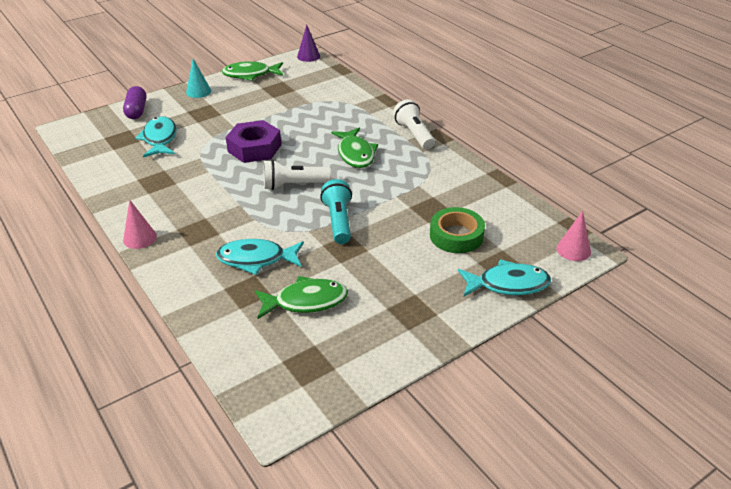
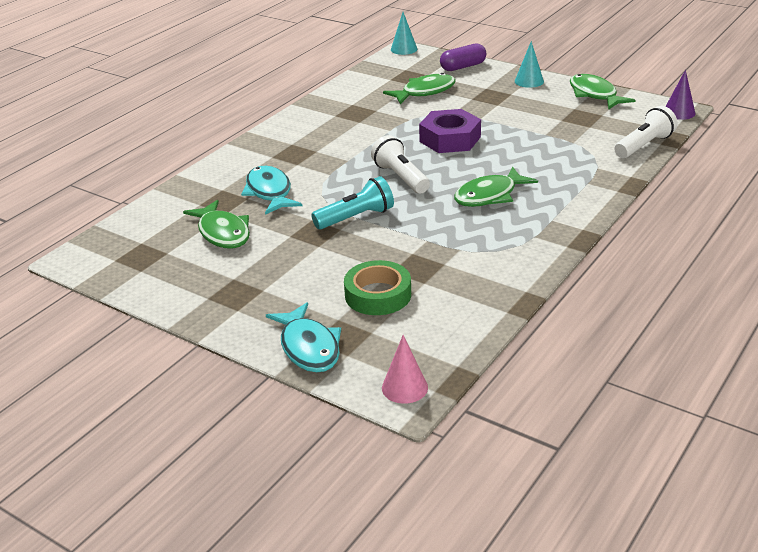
camera: 70 degrees right, 5 degrees down
(62, 128) = (404, 49): none -> turquoise cone
(140, 238) = (269, 133): pink cone -> none
(160, 139) = (424, 92): turquoise fish -> green fish
(414, 134) = (568, 222): white flashlight -> white flashlight (644, 145)

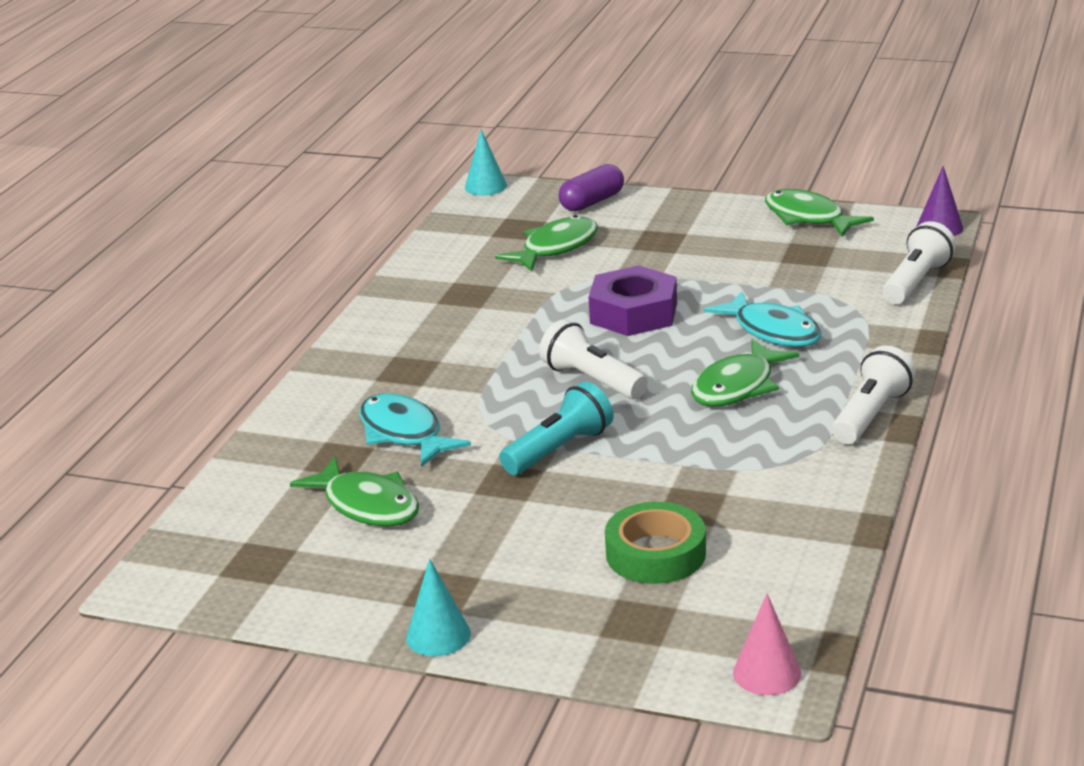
camera: 15 degrees left, 5 degrees down
(309, 347) = (597, 645): turquoise fish -> turquoise fish (772, 331)
(529, 81) = (702, 211): turquoise cone -> turquoise cone (438, 635)
(566, 228) = (870, 415): none -> white flashlight

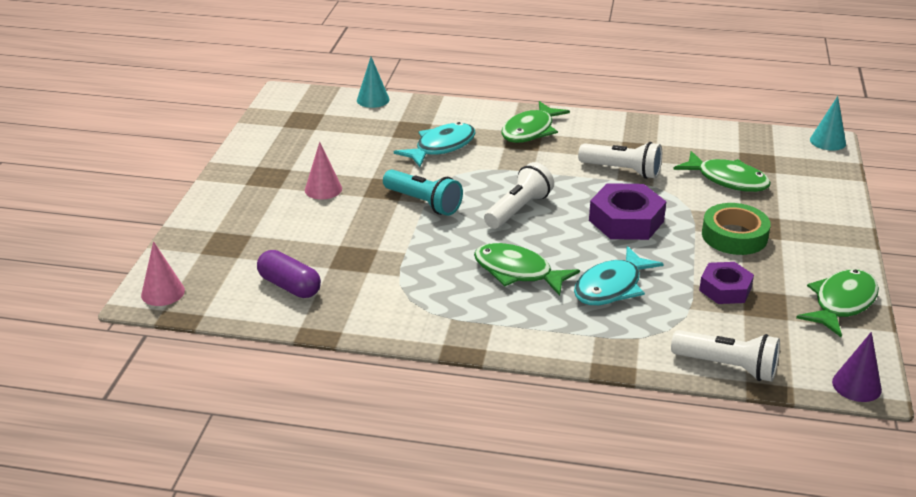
camera: 80 degrees right, 5 degrees up
(367, 505) = (358, 144): green fish -> green fish (530, 131)
(438, 635) = (224, 179): turquoise cone -> turquoise cone (373, 100)
(497, 535) = (323, 189): none -> pink cone
(592, 202) = (821, 190): purple capsule -> purple capsule (289, 286)
(655, 553) = (297, 246): green tape -> green tape (734, 236)
(780, 270) = (725, 289): none -> purple nut
(870, 415) = (480, 337): white flashlight -> white flashlight (622, 171)

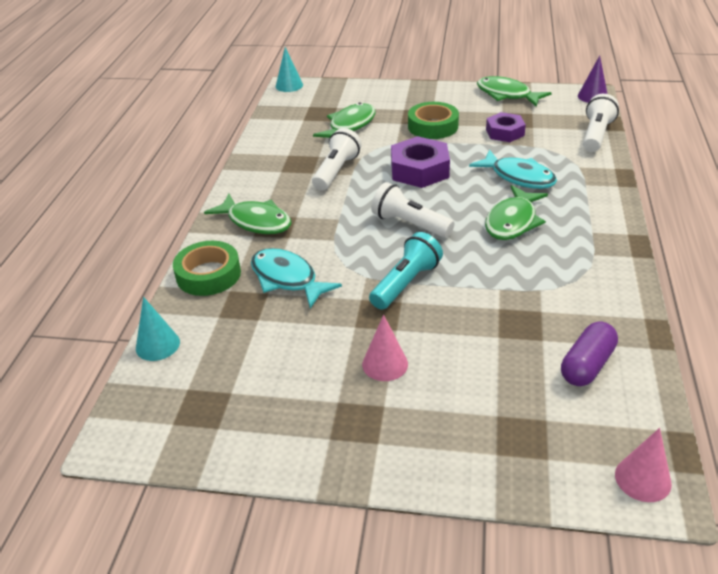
camera: 90 degrees left, 5 degrees up
(454, 113) = (208, 274): none -> green tape

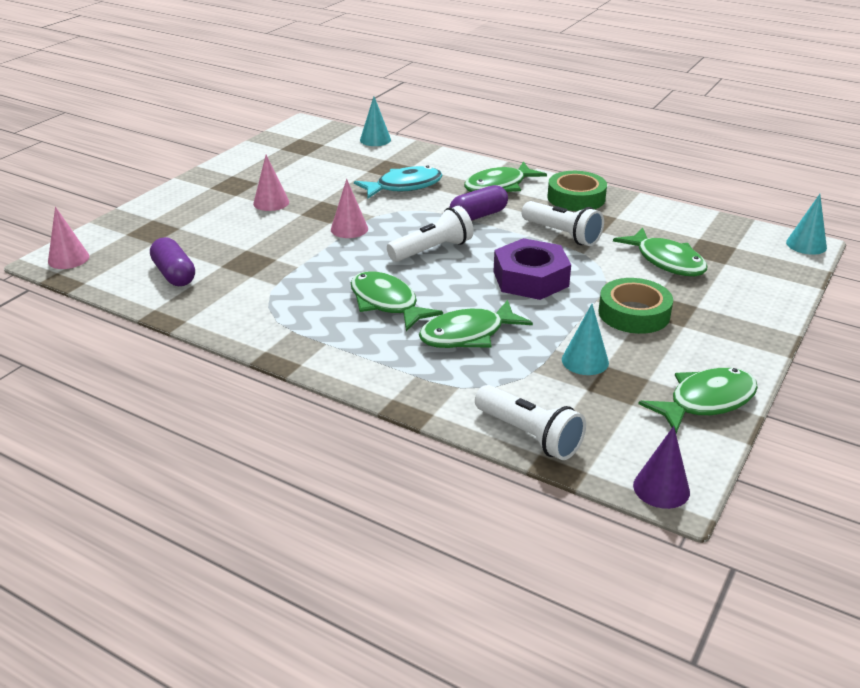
camera: 110 degrees right, 5 degrees down
(208, 274) = (439, 161): green tape -> green tape (576, 198)
(327, 218) = (478, 216): none -> purple capsule
(406, 283) = (349, 229): turquoise flashlight -> pink cone
(505, 132) = (585, 361): purple nut -> turquoise cone
(518, 177) = (468, 335): turquoise fish -> green fish

